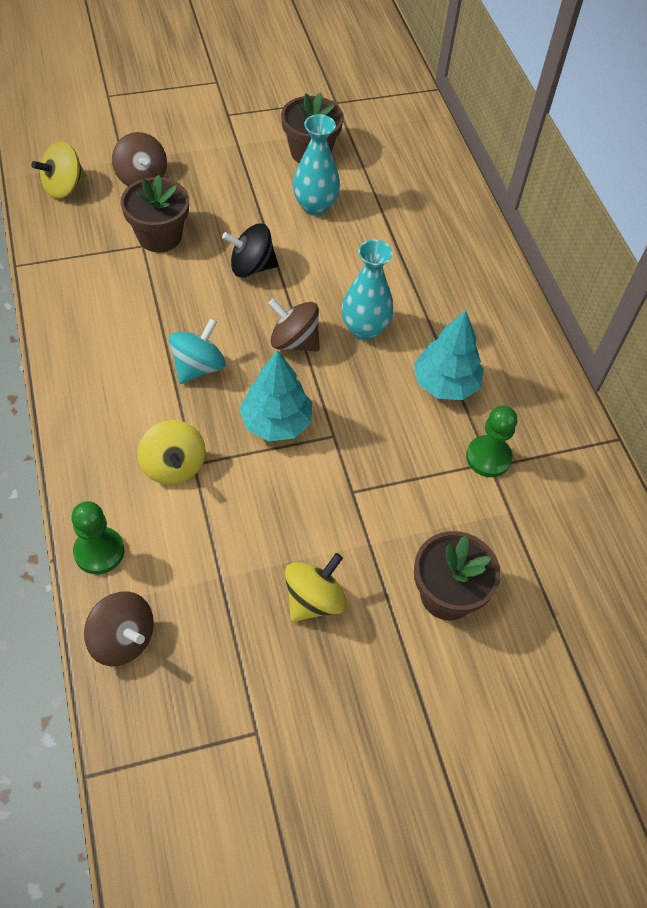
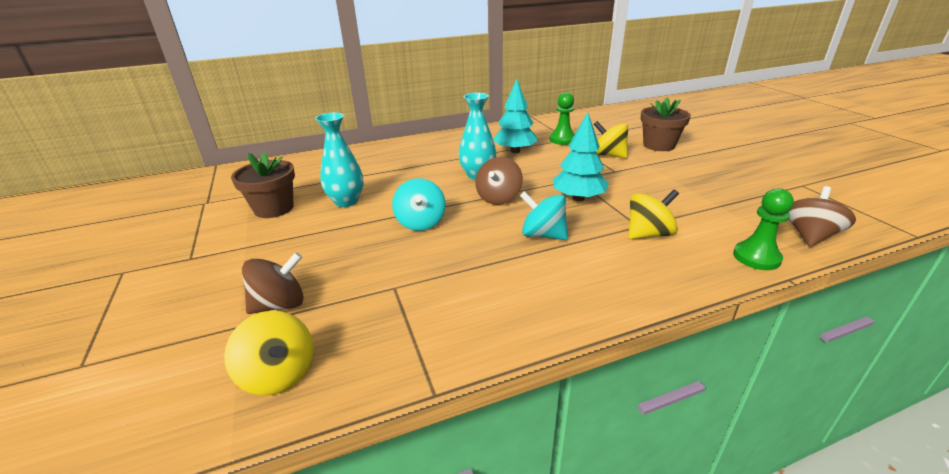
camera: 90 degrees left, 25 degrees down
(159, 236) = (380, 278): brown flower pot -> none
(251, 267) = (420, 222): black spinning top -> turquoise spinning top
(314, 600) = (701, 176): yellow spinning top -> yellow spinning top (608, 155)

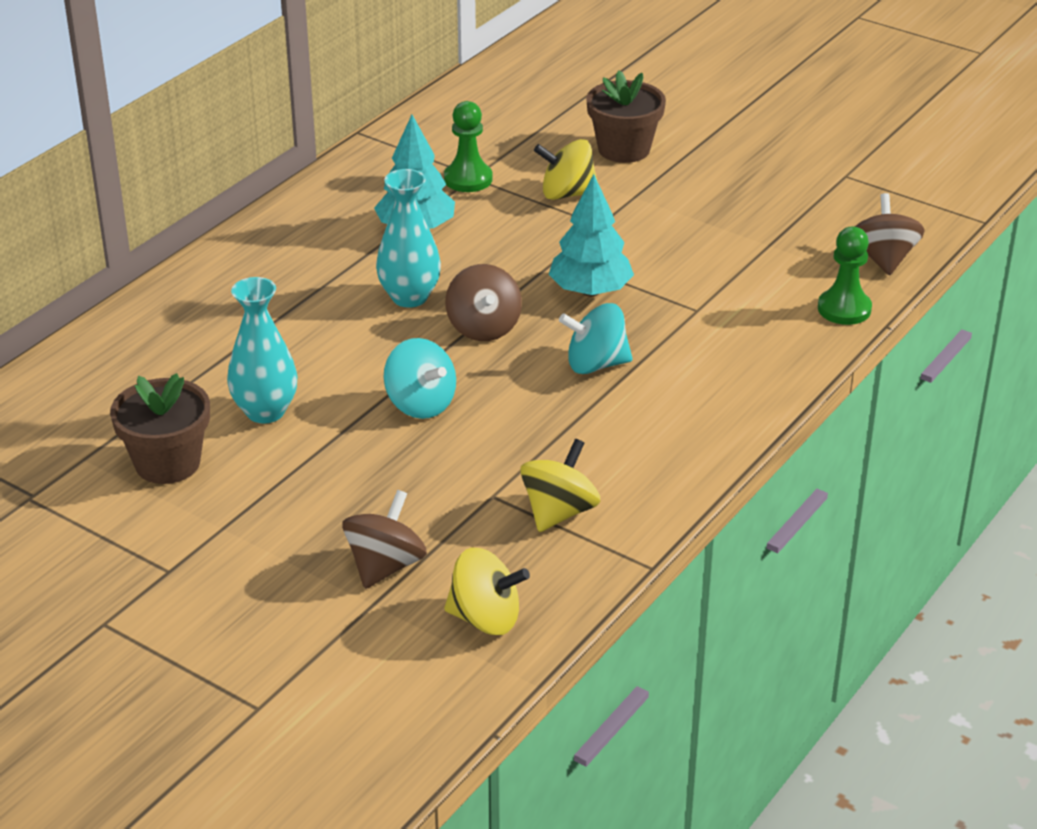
camera: 35 degrees left, 5 degrees up
(648, 234) = (715, 318): yellow spinning top -> yellow spinning top (559, 512)

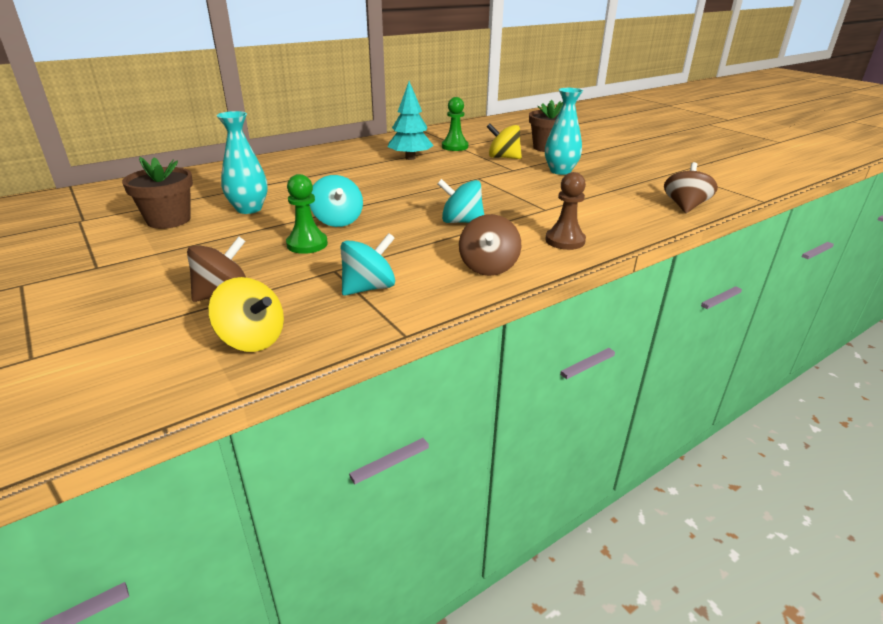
camera: 20 degrees right, 5 degrees down
(409, 297) = (380, 180): turquoise vase -> turquoise vase (560, 171)
(483, 328) = (408, 197): brown spinning top -> brown spinning top (488, 267)
(559, 512) = (369, 288): yellow spinning top -> turquoise spinning top
(590, 291) = (485, 192): turquoise tree -> none
(753, 369) = (565, 240): none -> brown pawn
(844, 309) = (646, 224): green pawn -> green pawn (307, 244)

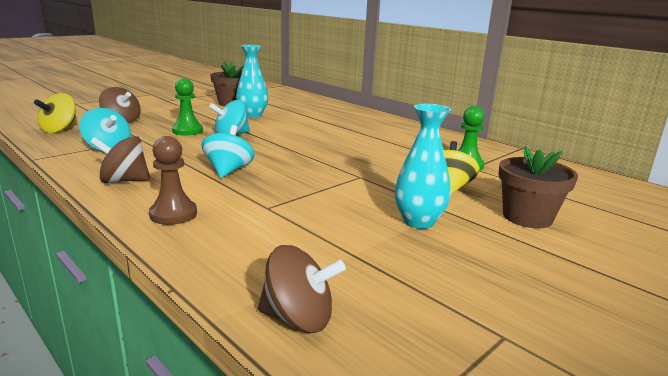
camera: 80 degrees right, 10 degrees down
(410, 158) = (404, 149): turquoise tree -> none

